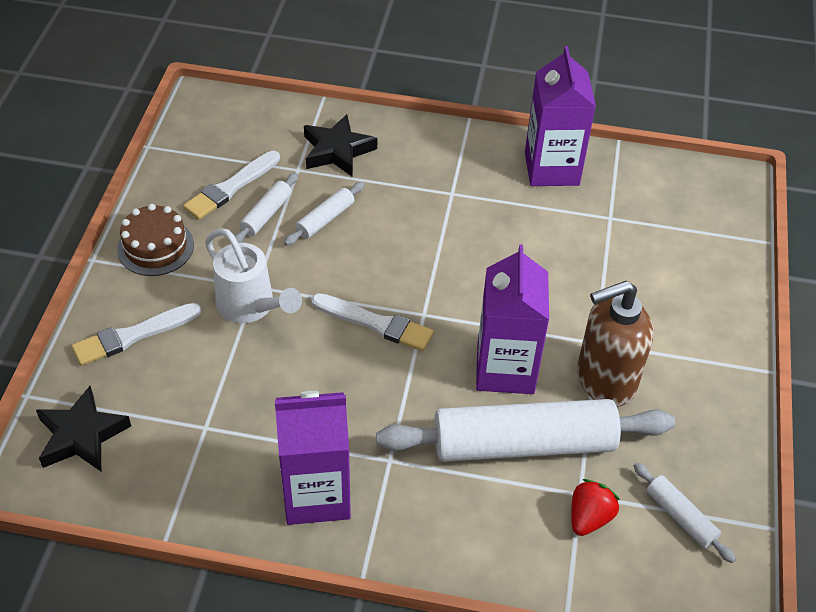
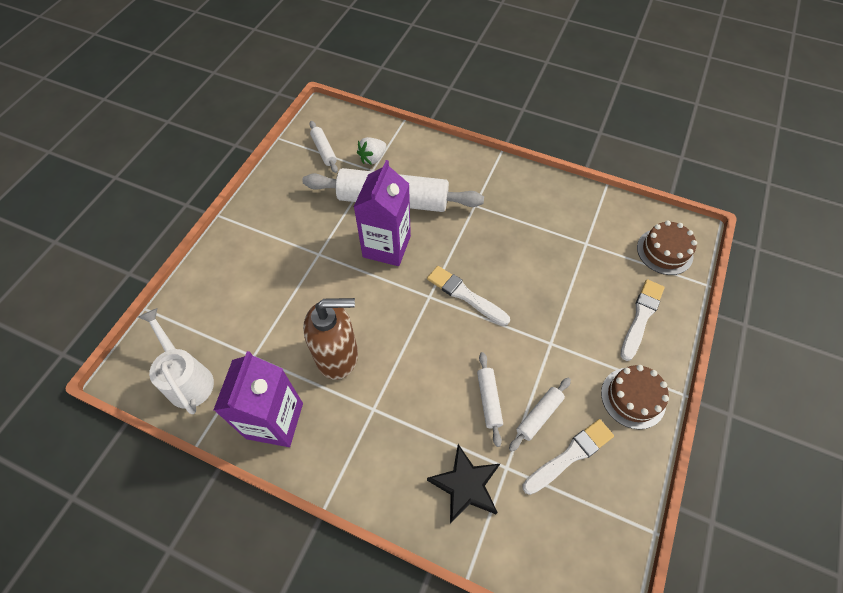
camera: 165 degrees left, 10 degrees up
(81, 435) = (664, 251): black star -> brown cake
(133, 335) = (641, 317): white brush -> white brush turned 45 degrees counterclockwise
(251, 306) = (555, 325): white watering can -> white watering can (187, 379)
(316, 494) = (520, 194): purple carton -> none
(325, 219) = (488, 400): white rolling pin -> white rolling pin turned 60 degrees counterclockwise
(589, 517) = (372, 158): red strawberry -> white strawberry
(605, 380) = (326, 228): brown soap dispenser -> brown soap dispenser (338, 356)

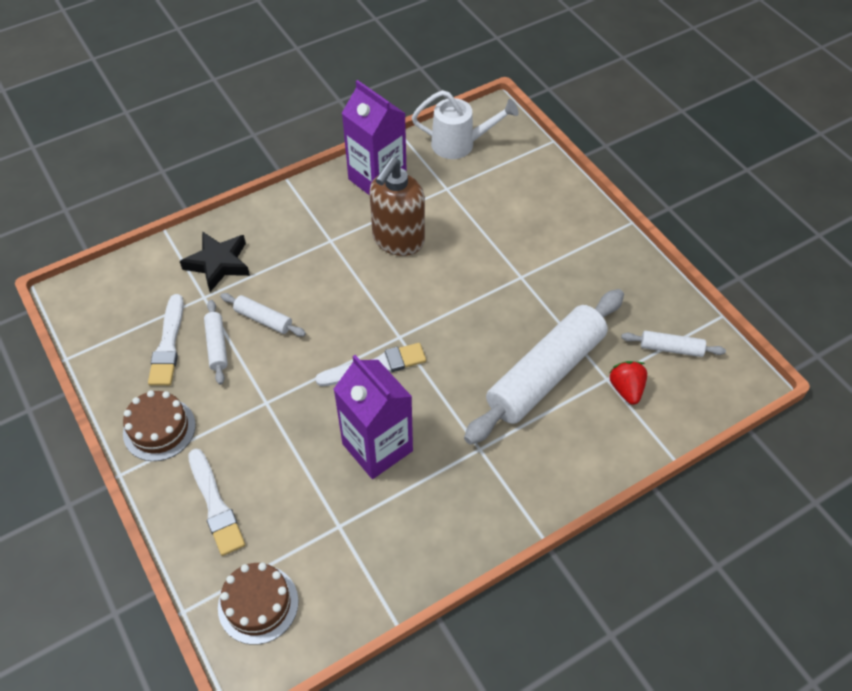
camera: 125 degrees right, 5 degrees down
(372, 158) = (626, 389): white strawberry -> red strawberry
(386, 246) = (486, 335): purple carton -> purple carton (377, 447)

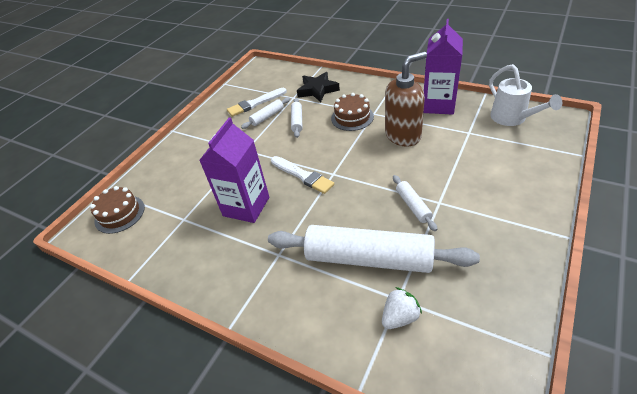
camera: 65 degrees right, 10 degrees down
(159, 429) = (205, 127): brown cake -> brown cake (352, 117)
(215, 505) = (172, 167): white brush -> none
(398, 240) = (403, 136): brown soap dispenser -> brown soap dispenser turned 150 degrees clockwise
(626, 389) = (399, 317): red strawberry -> white strawberry
(671, 348) = (471, 330): white rolling pin -> white rolling pin (413, 206)

